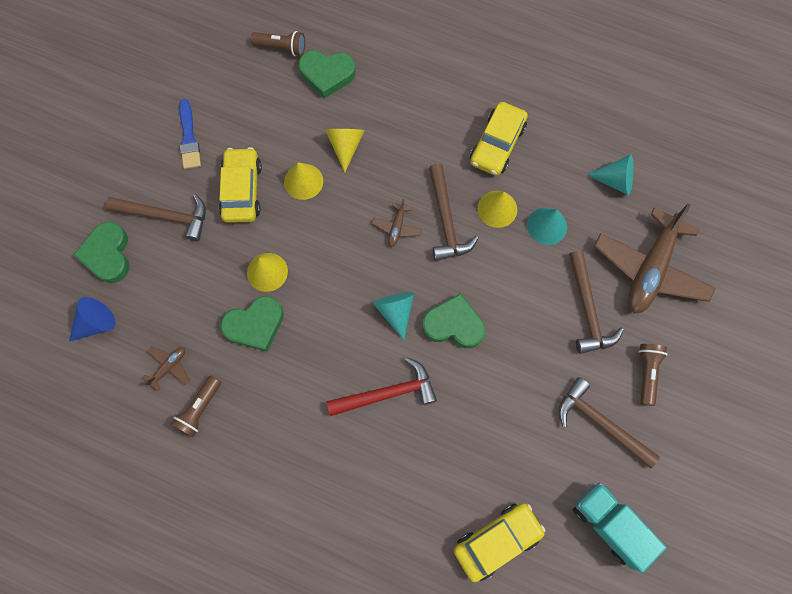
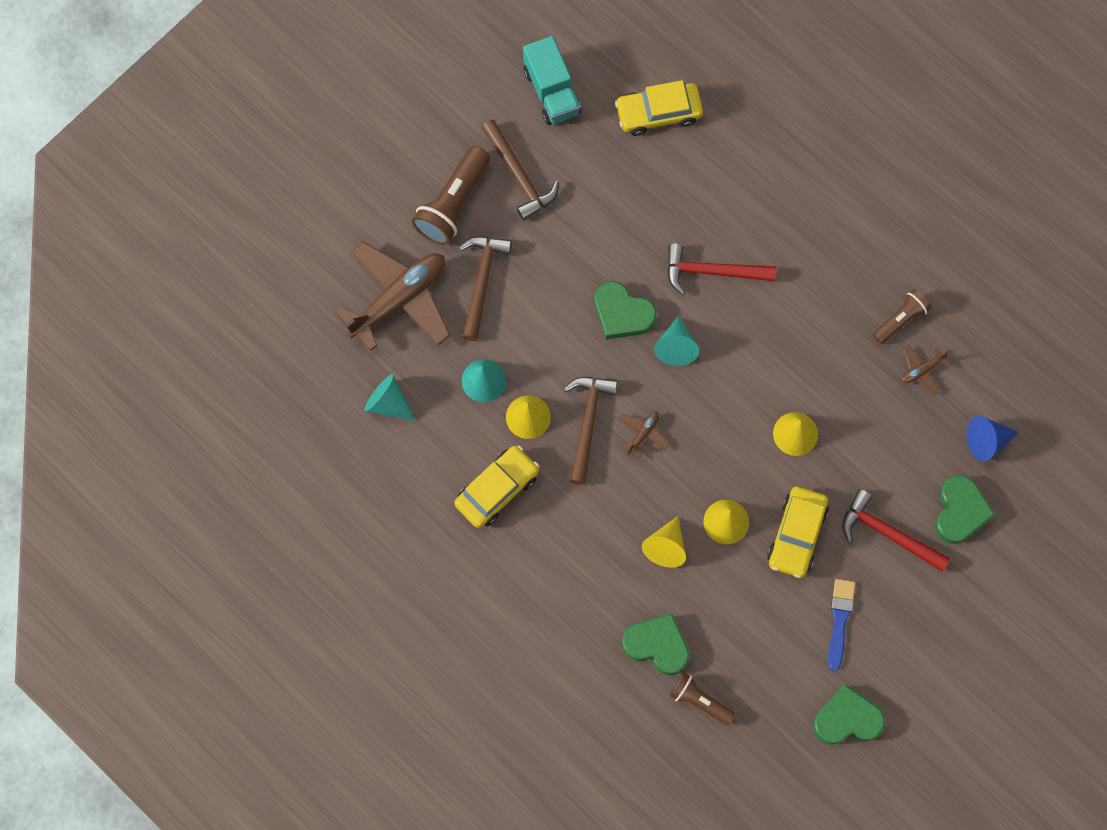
camera: 160 degrees left, 0 degrees up
(166, 216) = (888, 533): brown hammer -> red hammer
(255, 325) = (823, 382): green heart -> green heart (847, 719)
(646, 373) = (453, 204): brown flashlight -> brown flashlight, size x1.67

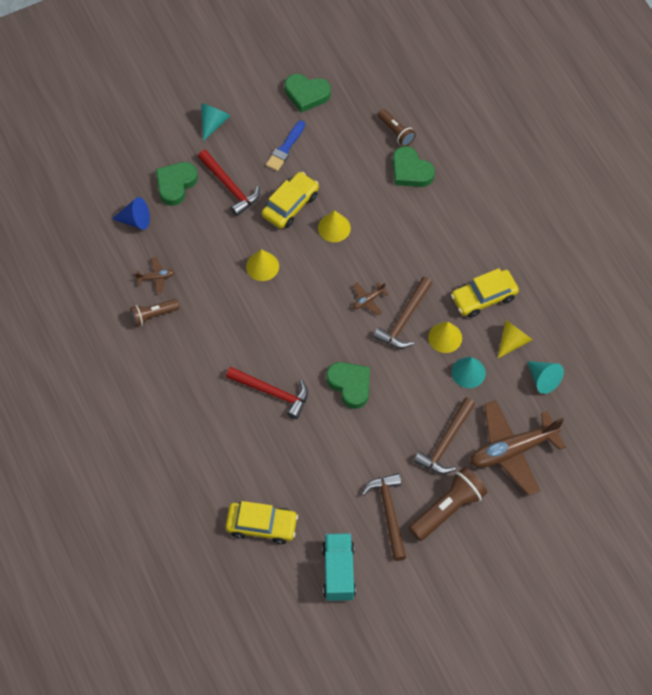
camera: 160 degrees left, 10 degrees down
(666, 547) = (381, 225): yellow cone -> yellow cone (513, 341)
(676, 347) = (321, 349): turquoise cone -> turquoise cone (213, 123)

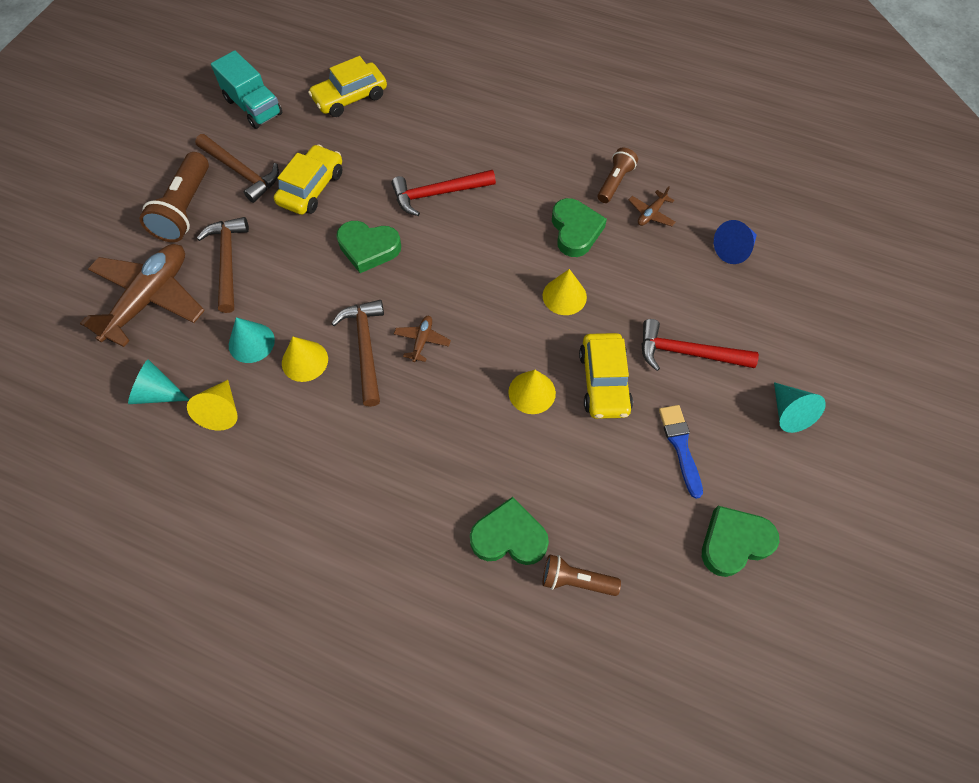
camera: 140 degrees right, 0 degrees up
(175, 184) = (741, 313): green heart -> green heart (575, 231)
(484, 297) = (291, 438): yellow car -> yellow car (311, 188)

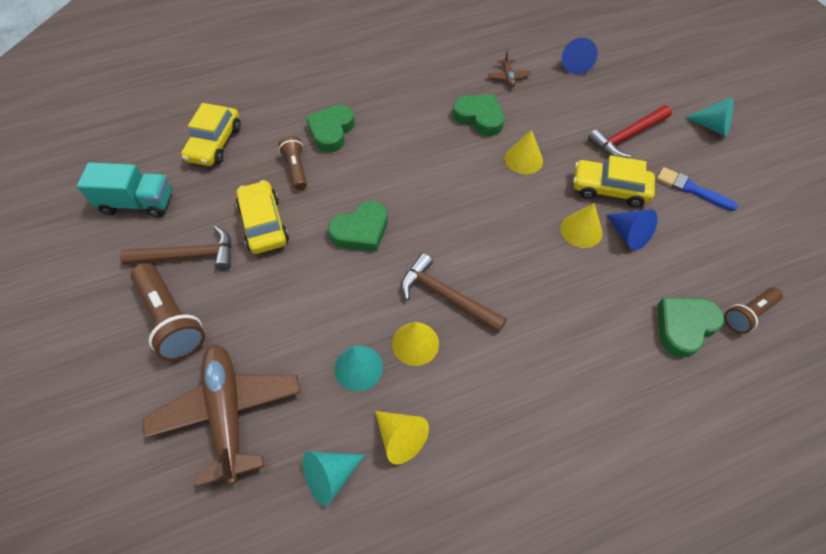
camera: 45 degrees left, 5 degrees down
(228, 261) = (262, 327): brown hammer -> none
(422, 341) = (476, 258): brown plane -> none
(438, 194) = (363, 159): red hammer -> none
(566, 431) = (628, 235): none -> blue cone
(604, 382) = (609, 189): yellow car -> yellow car turned 150 degrees clockwise
(614, 182) = (465, 74): brown flashlight -> brown flashlight (296, 169)
(734, 542) = (781, 215): green heart -> green heart (331, 131)

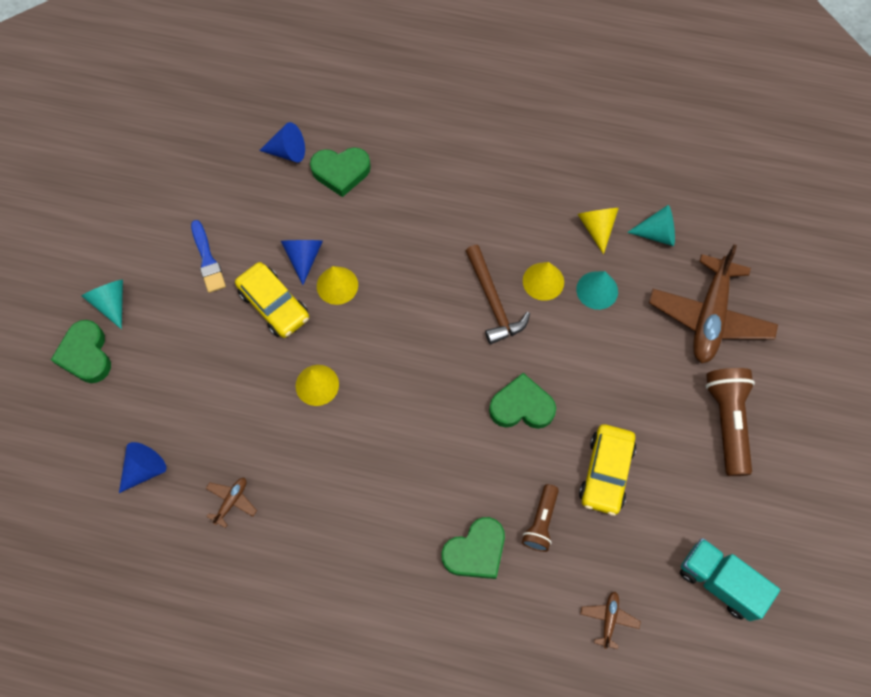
camera: 145 degrees left, 10 degrees up
(188, 256) = (690, 480): brown hammer -> none
(215, 143) = (609, 619): yellow car -> brown plane
(479, 117) = (312, 464): green heart -> green heart (86, 355)
(627, 136) = (198, 345): red hammer -> none
(748, 314) = (288, 152): brown flashlight -> blue cone

